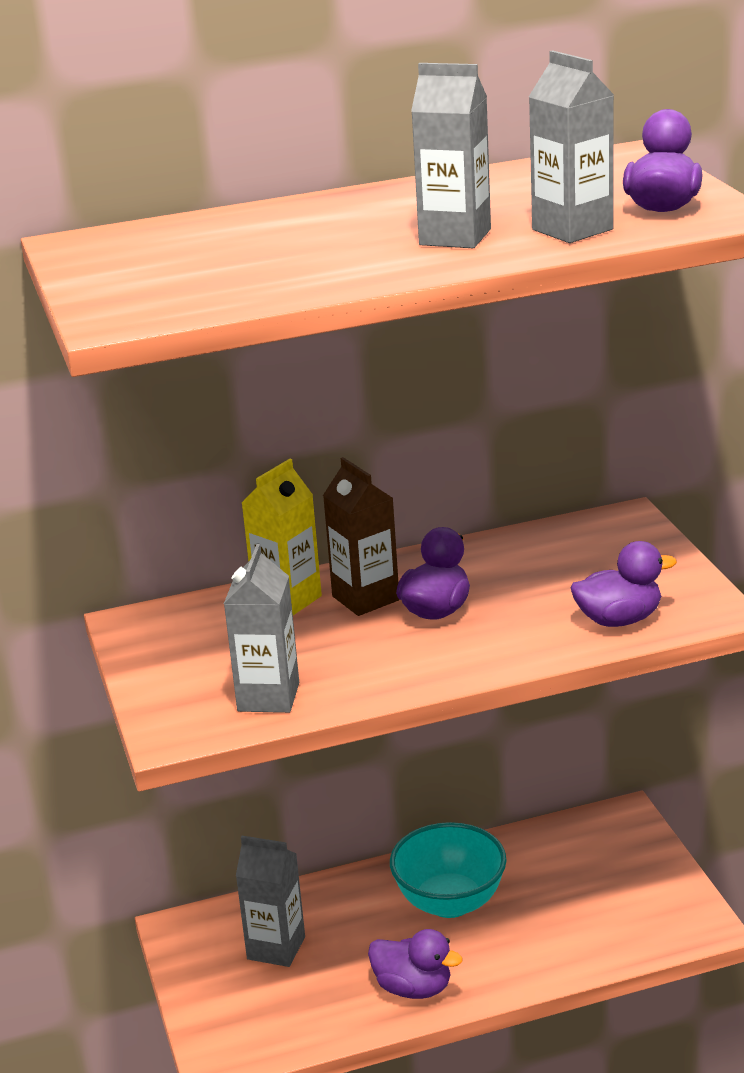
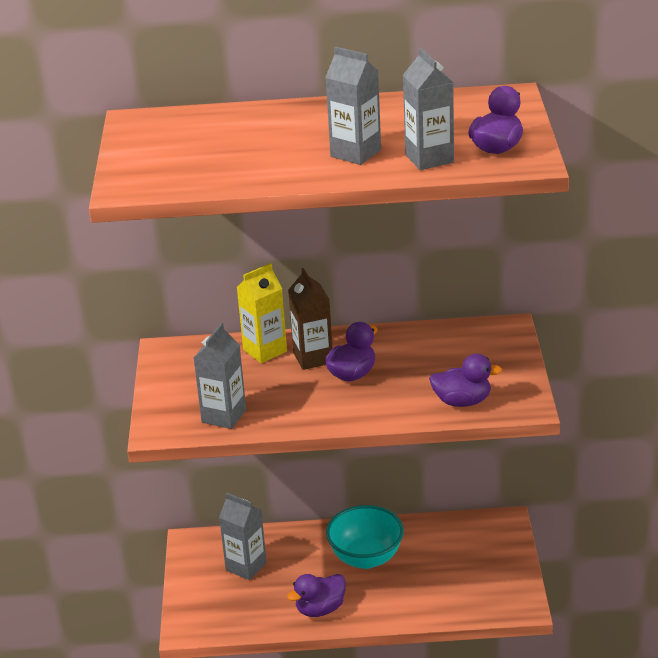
camera: 15 degrees right, 5 degrees up
(413, 988) = (320, 609): purple duck -> purple duck turned 105 degrees clockwise

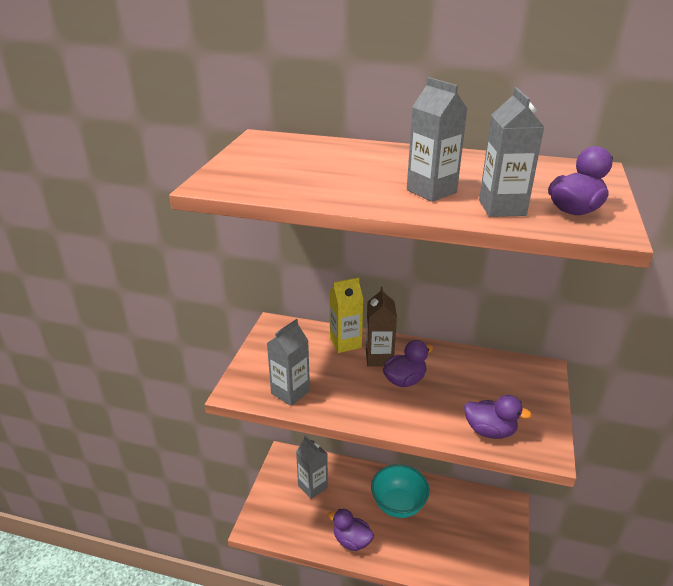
camera: 15 degrees right, 0 degrees up
(320, 609) = (351, 541): purple duck -> purple duck turned 45 degrees clockwise

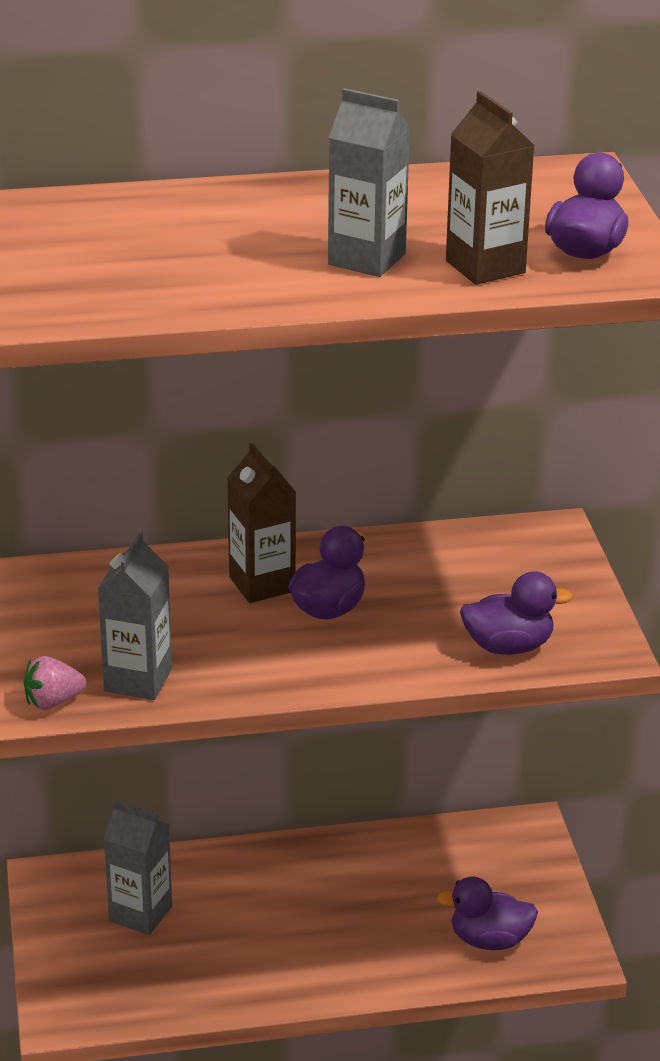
camera: 25 degrees left, 0 degrees up
(244, 392) = (53, 702): none -> pink strawberry
(345, 343) = (183, 574): yellow carton -> none
(351, 541) = (268, 976): purple duck -> purple duck (489, 940)
(398, 505) = (326, 892): turquoise bowl -> none
(502, 208) = (485, 267): grey carton -> brown carton

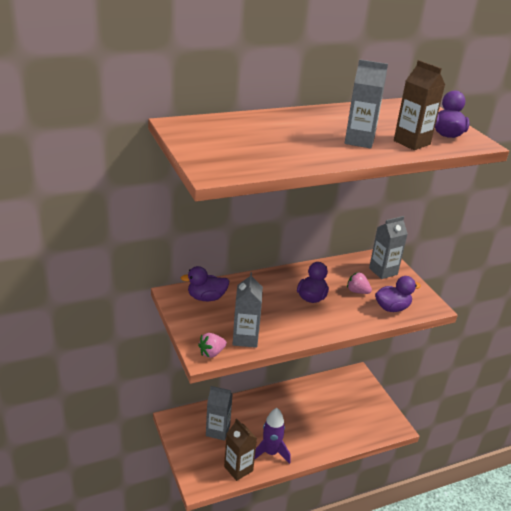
camera: 15 degrees left, 0 degrees up
(246, 974) = (270, 453): none -> purple rocket
(262, 584) = (279, 289): brown carton -> brown carton (238, 469)
(444, 604) = (357, 291): none -> pink strawberry
(489, 940) = (361, 424): purple duck -> purple duck (206, 298)
(532, 564) = (383, 271): none -> grey carton

